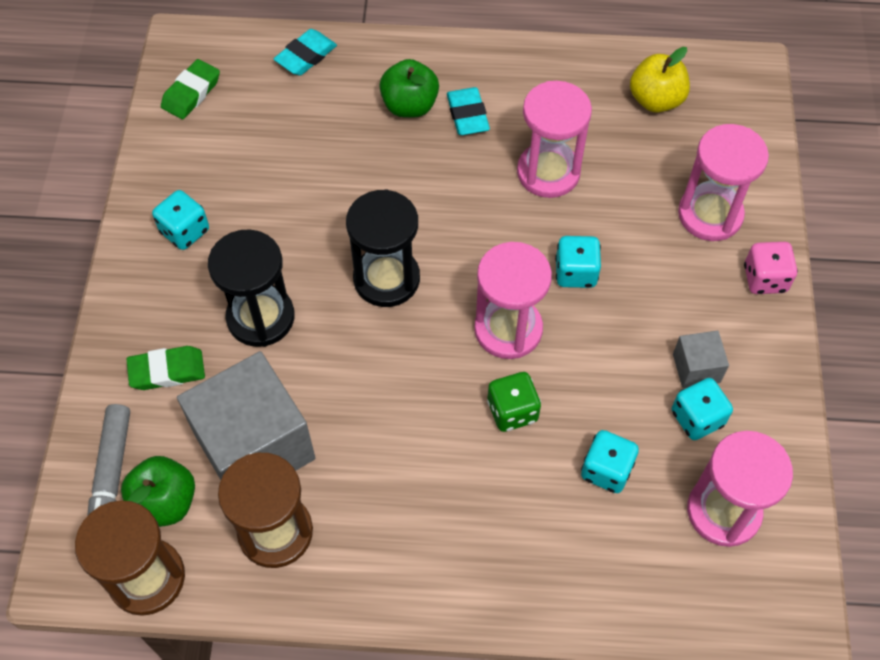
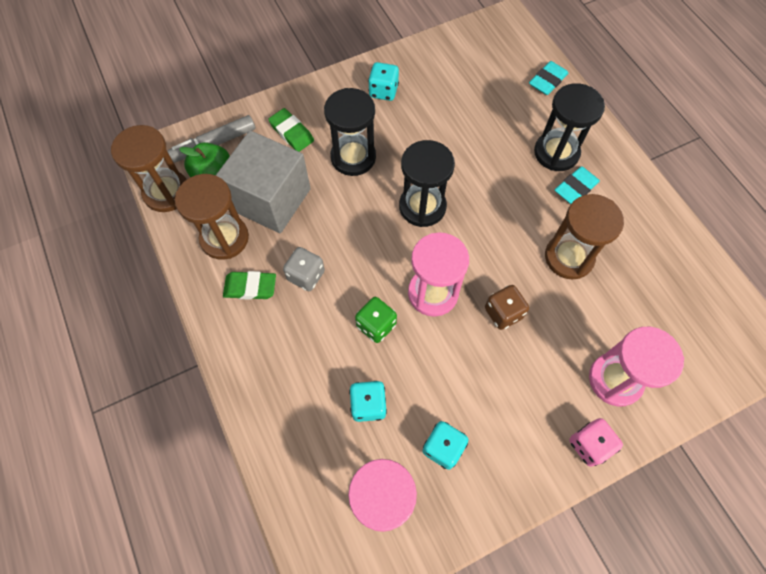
camera: 60 degrees right, 5 degrees up
(191, 93) = (476, 43): green eraser -> green eraser (250, 287)
(306, 56) = (547, 81): turquoise eraser -> turquoise eraser turned 60 degrees counterclockwise
(396, 457) = (306, 276): none -> grey dice
(409, 106) = (556, 153): green apple -> black hourglass
(548, 172) = (569, 257): pink hourglass -> brown hourglass
(575, 273) = (503, 313): turquoise dice -> brown dice
(656, 100) = (684, 296): yellow apple -> none
(696, 368) = (482, 429): grey cube -> none

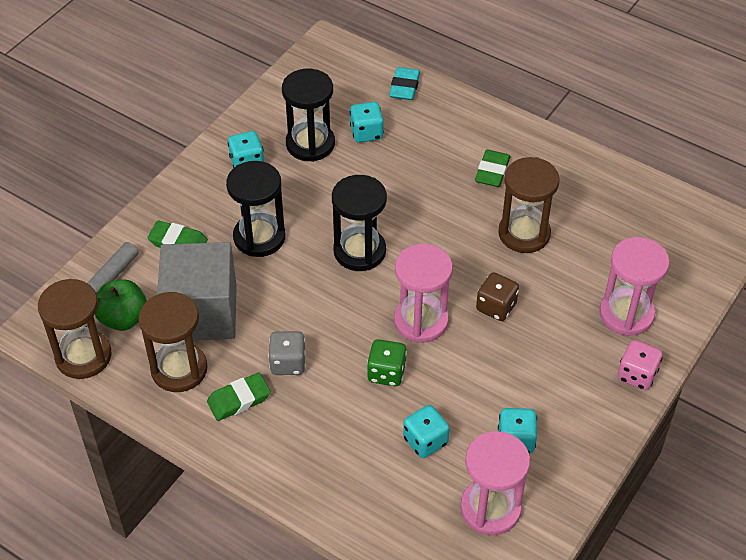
camera: 30 degrees left, 15 degrees down
(492, 107) = (366, 133): none -> turquoise dice
(556, 153) = (455, 148): black hourglass -> black hourglass (310, 144)
(575, 188) = (492, 171): turquoise eraser -> green eraser

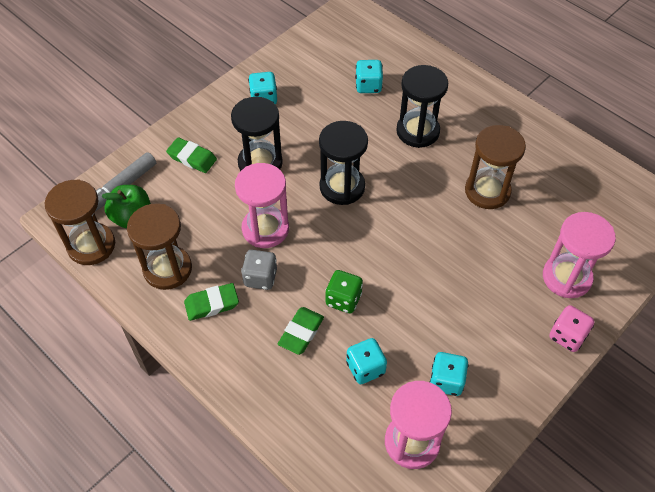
camera: 10 degrees right, 5 degrees up
(201, 312) = (197, 222): grey cube -> none
(310, 144) = (319, 89): black hourglass -> black hourglass (417, 131)
(404, 87) = (408, 51): turquoise eraser -> none
(421, 321) = (382, 256): pink hourglass -> pink hourglass (265, 229)
(492, 171) = (469, 133): green eraser -> green eraser (301, 332)
(496, 307) = (451, 254): brown dice -> none

